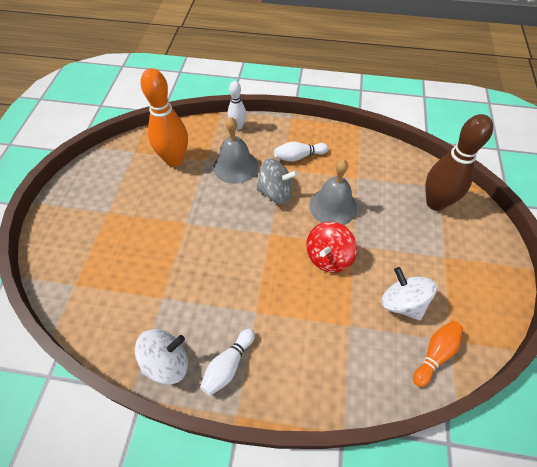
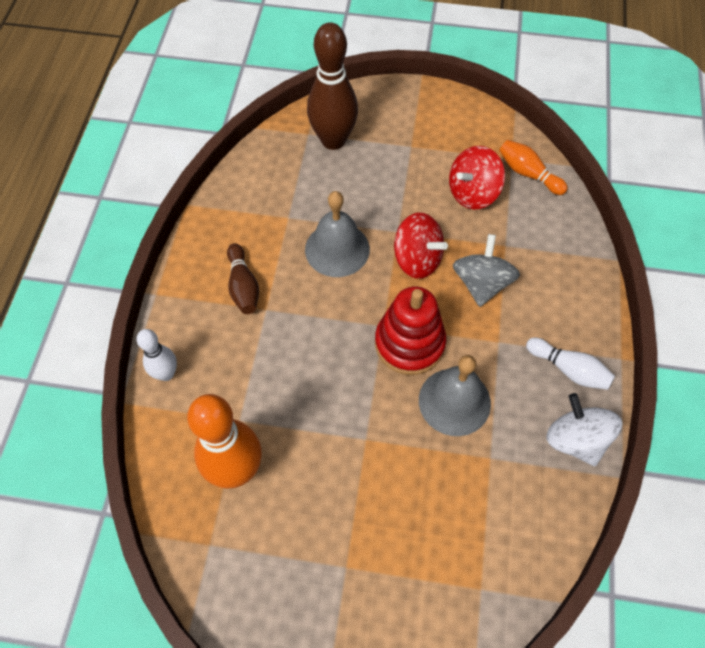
camera: 90 degrees left, 5 degrees up
(235, 166) = (256, 374): grey bell -> grey bell (454, 401)
(255, 250) = (409, 343): none -> red stacking toy
(275, 192) = (311, 318): grey spinning top -> grey spinning top (481, 284)
(298, 157) = (243, 286): white bowling pin -> brown bowling pin
(402, 303) = (473, 193): white spinning top -> red spinning top

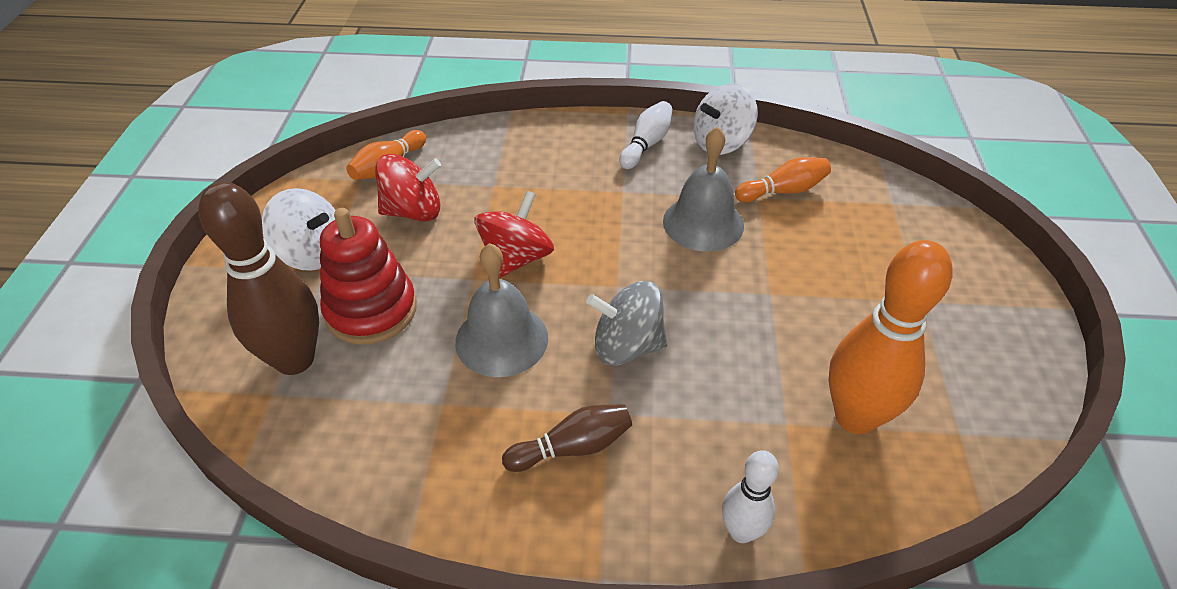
camera: 95 degrees left, 15 degrees down
(409, 343) = (638, 261): red stacking toy -> red stacking toy (371, 310)
(429, 137) = (312, 253): none -> white spinning top
(473, 193) = (413, 211): red spinning top -> red spinning top turned 60 degrees counterclockwise
(481, 284) = (548, 204): grey spinning top -> grey spinning top (627, 346)
(499, 483) = (783, 191): none -> orange bowling pin

